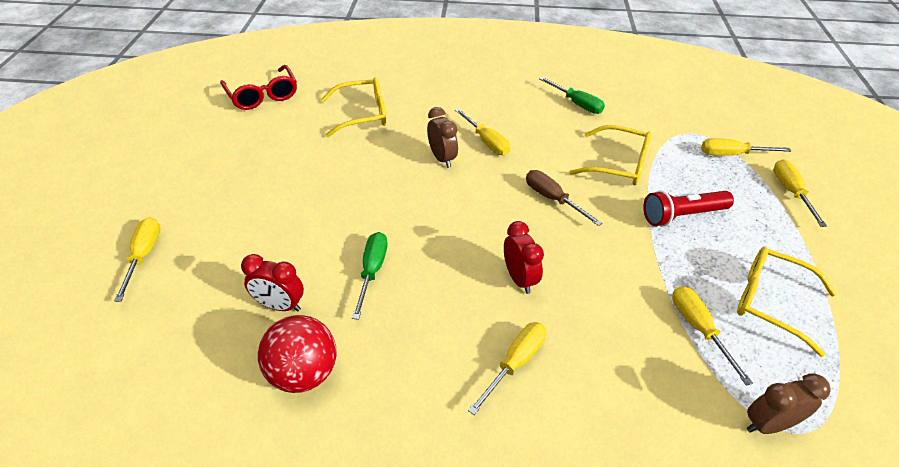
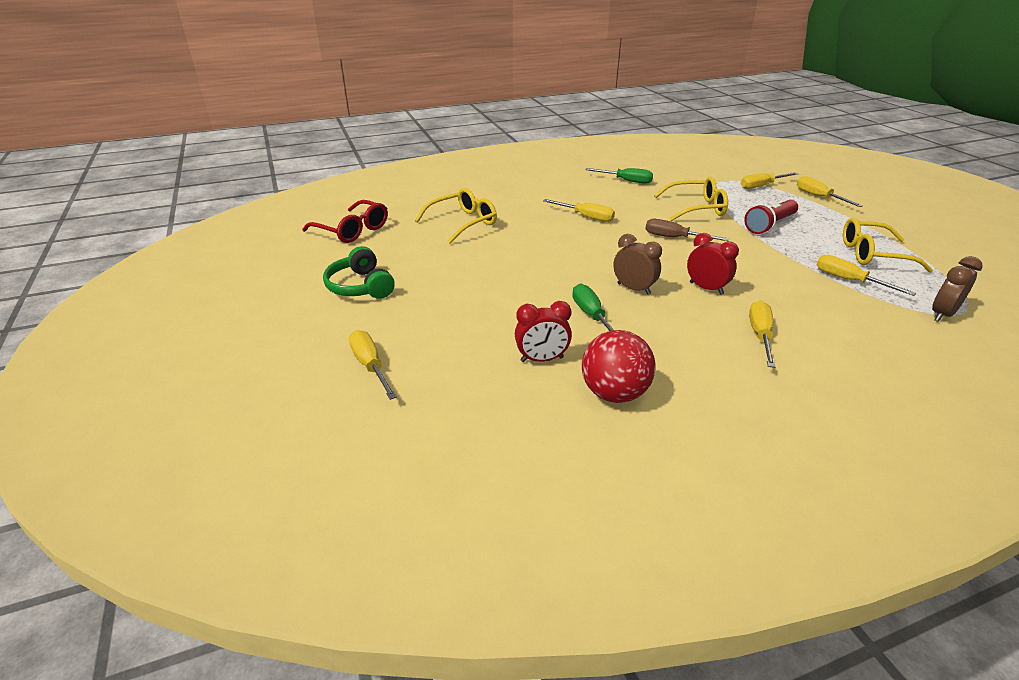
camera: 25 degrees left, 10 degrees down
(212, 164) = (360, 286): none -> green headphones
(442, 158) = (564, 235): brown clock -> brown clock (633, 289)

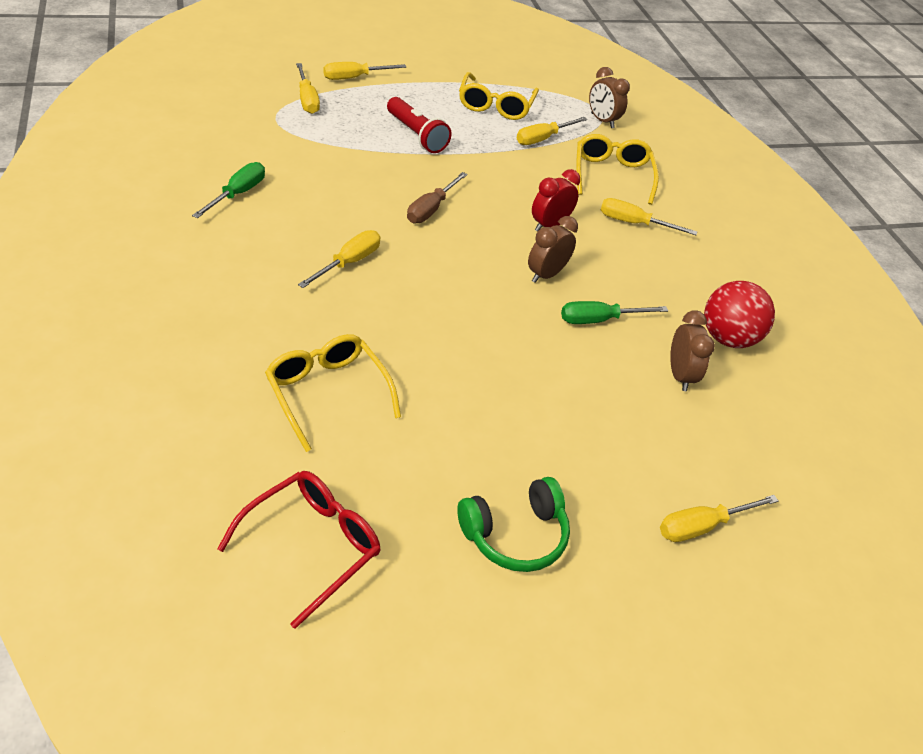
camera: 90 degrees left, 10 degrees up
(542, 359) = (680, 375): red clock -> brown clock
(696, 208) = (353, 167): yellow glasses -> yellow glasses (612, 175)

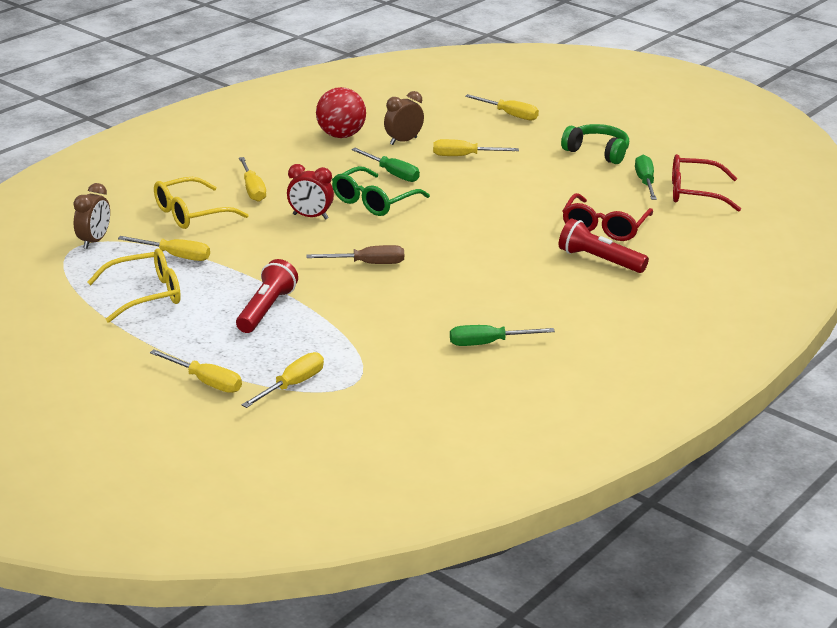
camera: 120 degrees left, 15 degrees down
(271, 339) = (599, 260): none -> red flashlight
(327, 393) = (604, 227): yellow glasses -> red glasses
(349, 262) = (485, 267): yellow screwdriver -> yellow screwdriver (464, 156)
(389, 517) = (645, 182): none -> green screwdriver
(546, 275) = (374, 201): brown clock -> green glasses

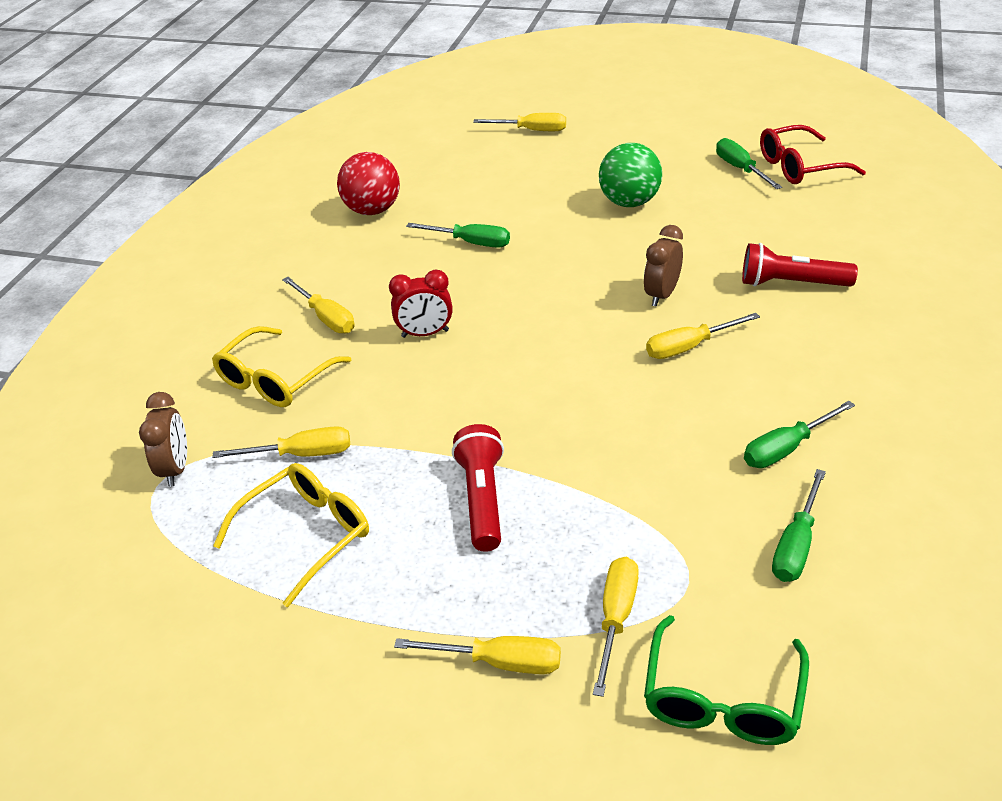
camera: 20 degrees left, 10 degrees up
(368, 264) = (547, 379): brown screwdriver -> none
(374, 201) = (481, 287): green glasses -> green glasses (722, 698)
(403, 141) = (448, 196): brown clock -> brown clock (662, 295)
(439, 388) = (796, 545): none -> green screwdriver
(464, 156) = (529, 195): yellow screwdriver -> yellow screwdriver (689, 347)
(534, 180) = (629, 202): none -> green ball
(597, 152) = (660, 148): green headphones -> none
(604, 227) = (755, 238): red glasses -> none

